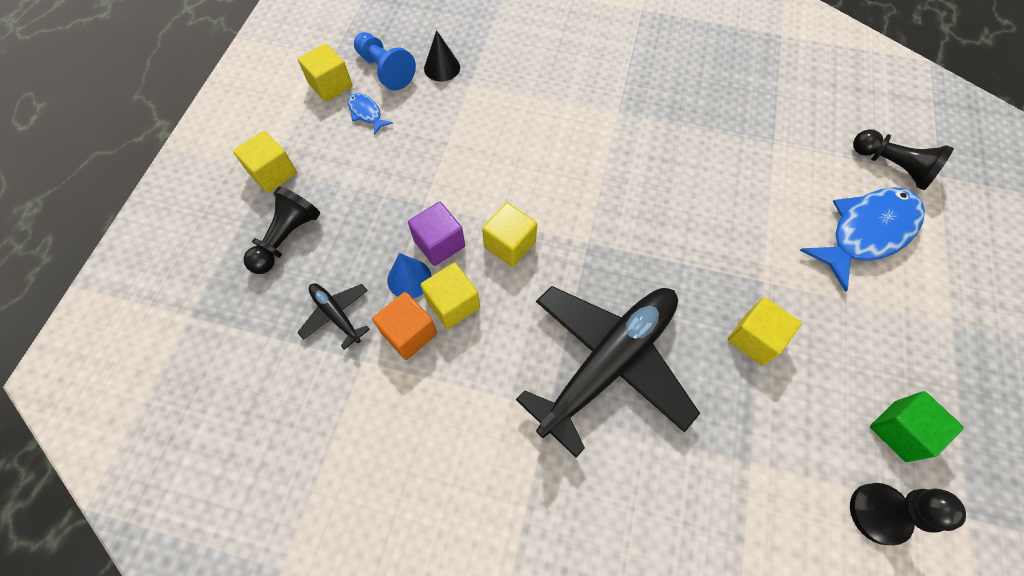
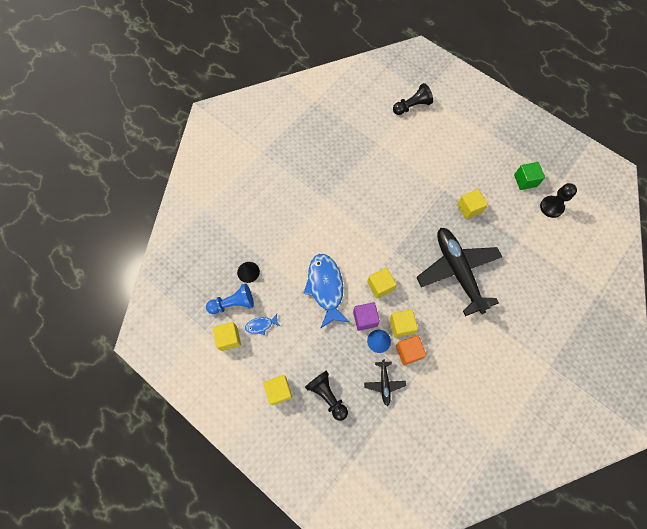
camera: 65 degrees left, 5 degrees up
(336, 315) = (384, 384): black plane -> black plane turned 75 degrees counterclockwise
(866, 233) = (439, 137): blue fish -> blue fish (325, 287)

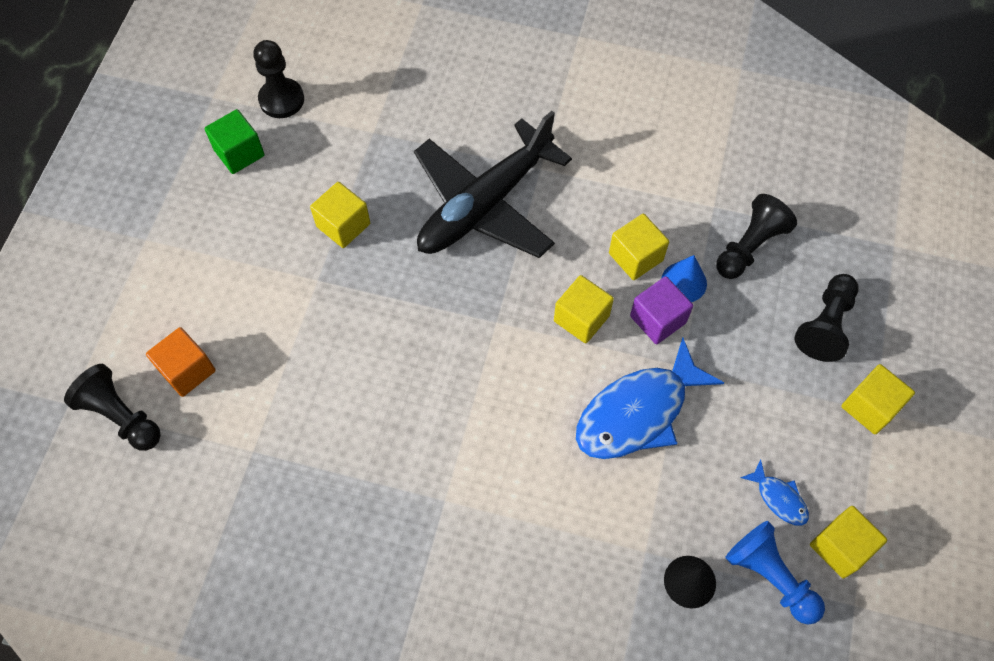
camera: 115 degrees left, 5 degrees down
(384, 384) = (749, 246): black plane -> black pawn
(408, 352) = (675, 230): orange cube -> orange cube (187, 370)

